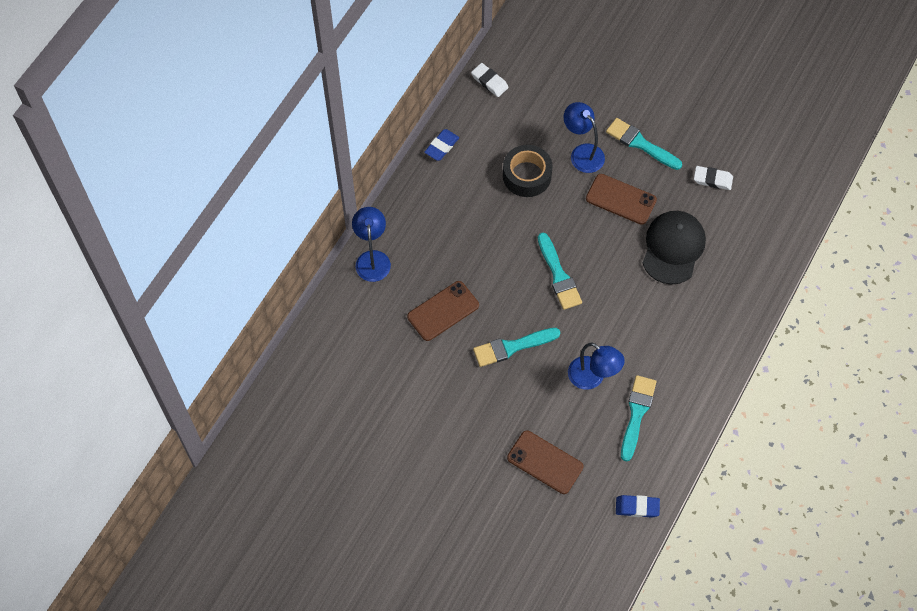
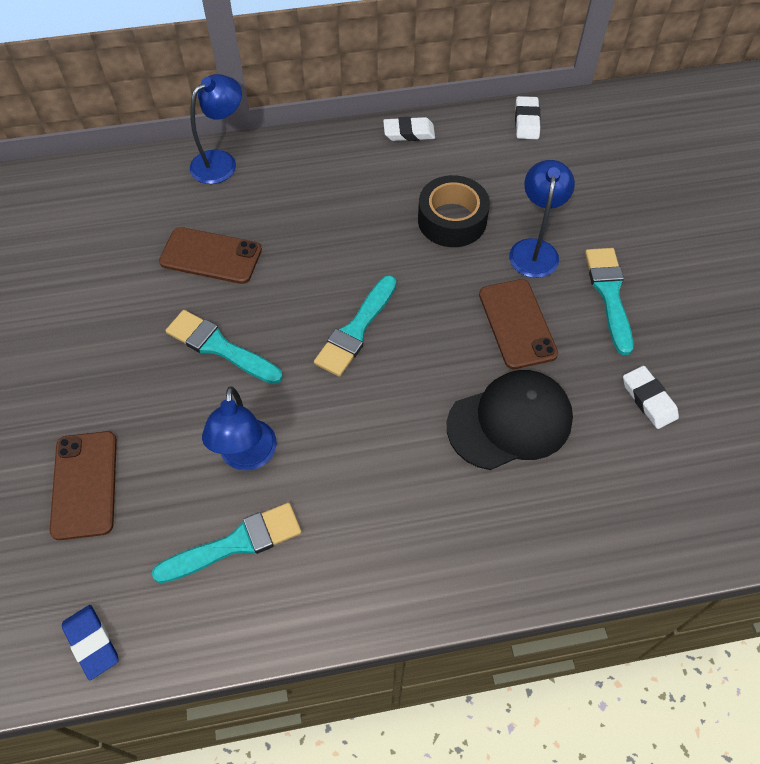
camera: 50 degrees right, 5 degrees down
(441, 146) = (409, 132): blue eraser -> white eraser

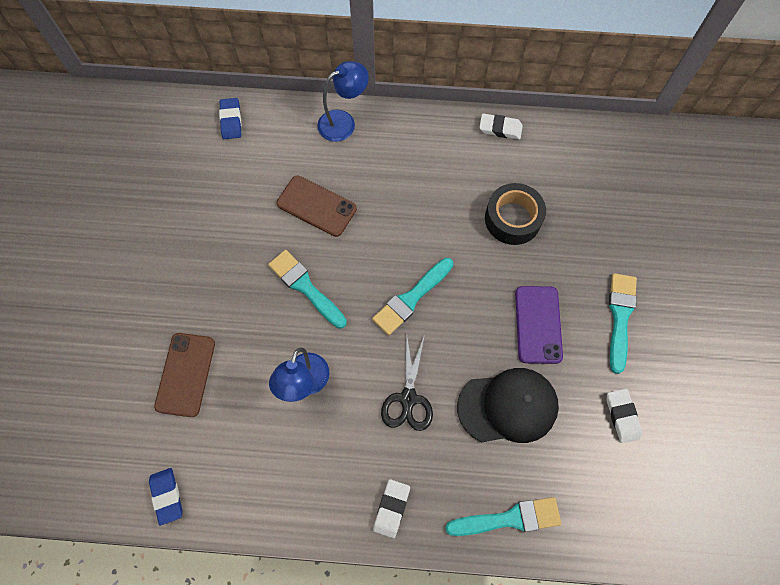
camera: 15 degrees right, 10 degrees up
(80, 187) = (231, 120): none -> blue eraser
(236, 543) = (281, 449): turquoise brush -> turquoise brush (509, 518)
(384, 442) = (408, 398): none -> black scissors
(517, 324) = (538, 324): brown phone -> purple phone
(526, 121) = (601, 139): white eraser -> white eraser (391, 508)
(534, 249) = (572, 261): blue lamp -> none

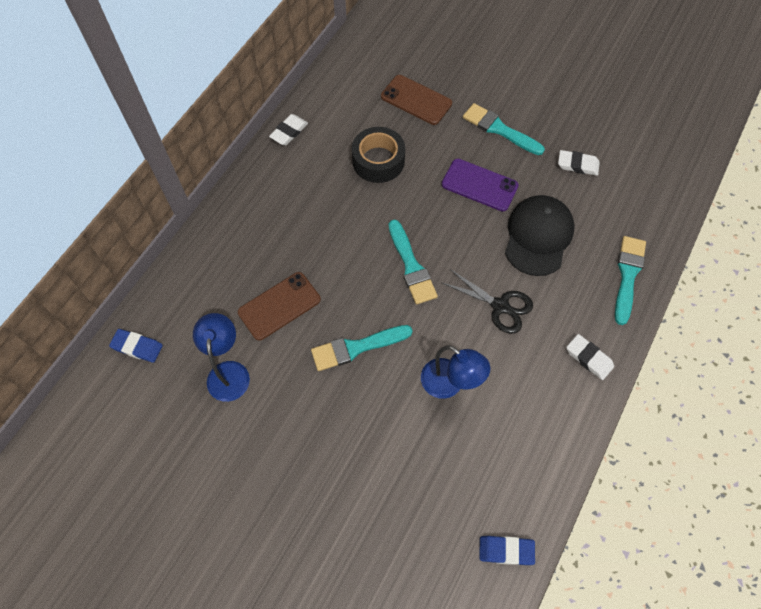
camera: 65 degrees left, 5 degrees down
(185, 374) = (392, 490): brown phone -> brown phone (416, 100)
(343, 122) = (204, 248): blue lamp -> blue lamp (228, 372)

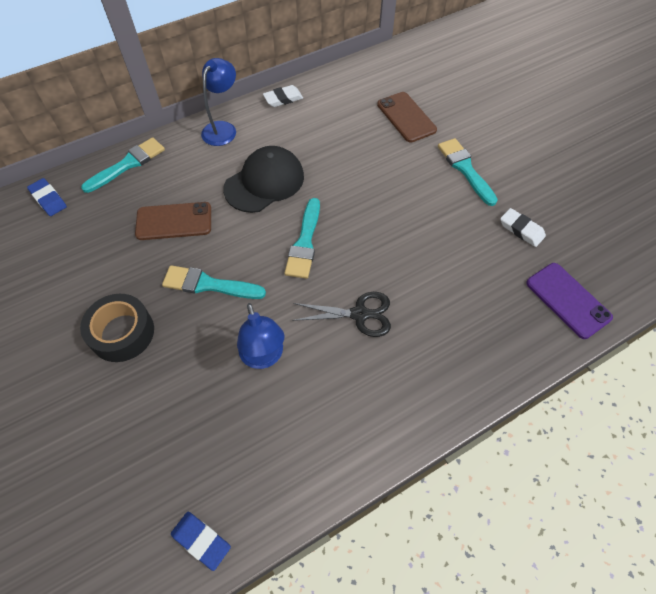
camera: 30 degrees right, 5 degrees down
(228, 372) = (96, 251): blue lamp -> blue lamp (223, 128)
(378, 161) = (339, 149): black tape -> black tape (122, 333)
(479, 185) = (414, 206): purple phone -> purple phone (568, 300)
(500, 306) = (359, 314): black scissors -> black scissors turned 60 degrees counterclockwise
(538, 236) = (439, 272): black cap -> black cap (264, 182)
(589, 358) = (412, 406): white eraser -> none
(627, 275) = (506, 350): turquoise brush -> turquoise brush (128, 164)

